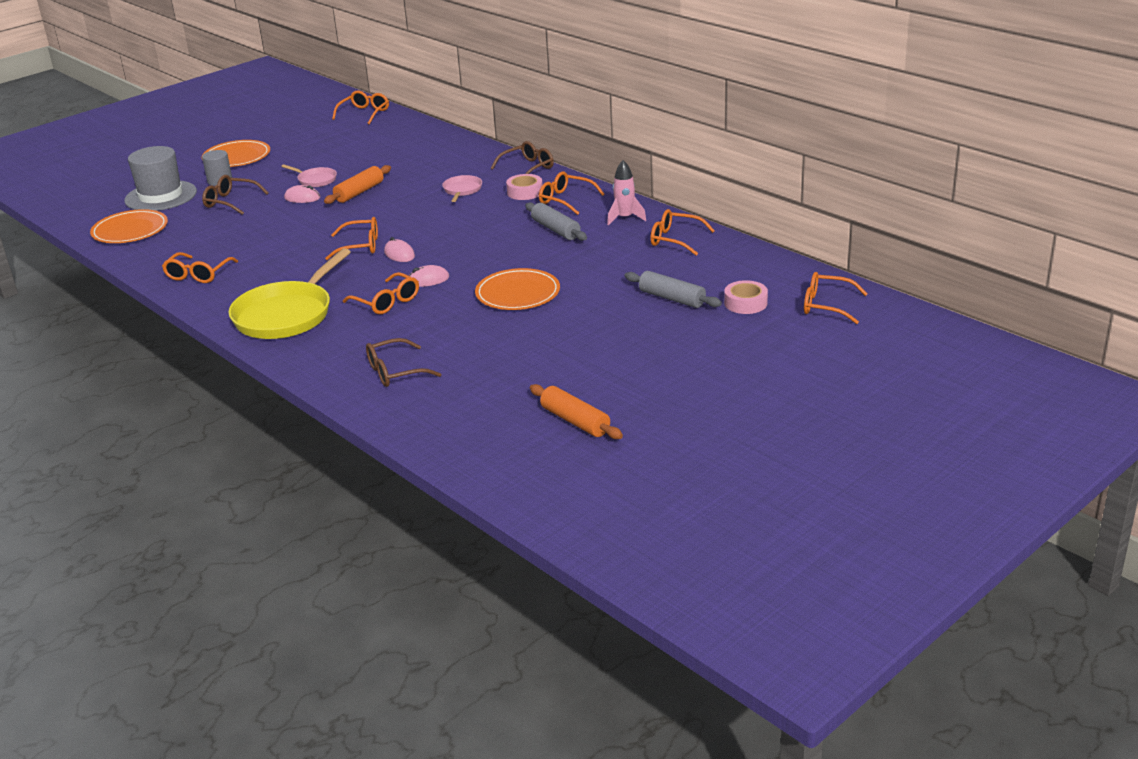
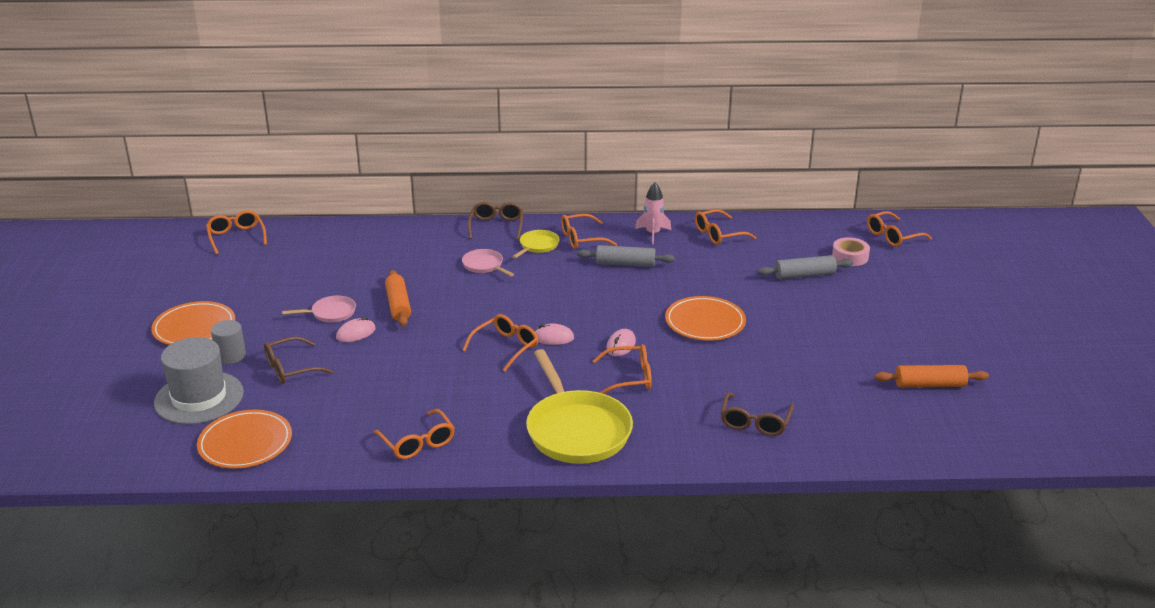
camera: 50 degrees left, 0 degrees up
(525, 192) = (538, 246): pink tape -> yellow pan

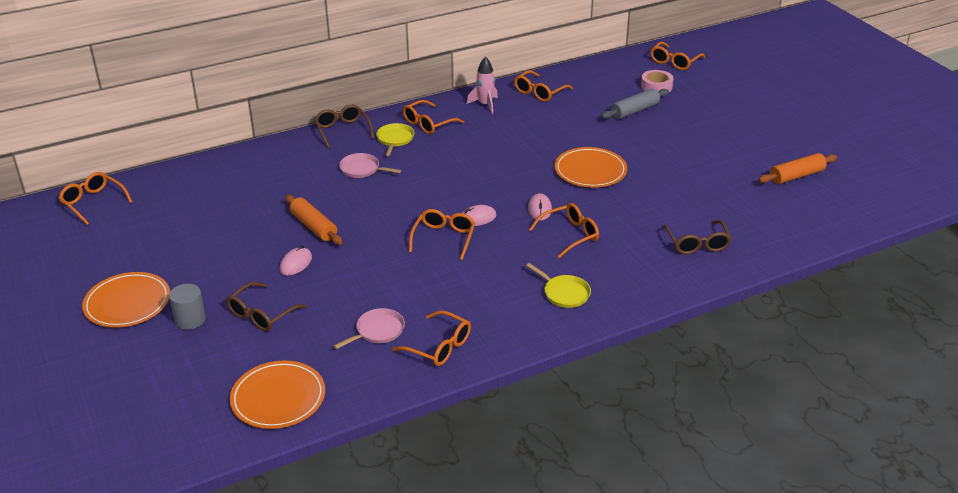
camera: 25 degrees left, 5 degrees up
(199, 398) = (193, 369): grey hat -> none
(331, 313) = (255, 251): pink pan -> pink pan (378, 331)
(576, 430) = (564, 293): yellow pan -> yellow pan, size x0.48
(625, 264) = (484, 137): grey rolling pin -> none

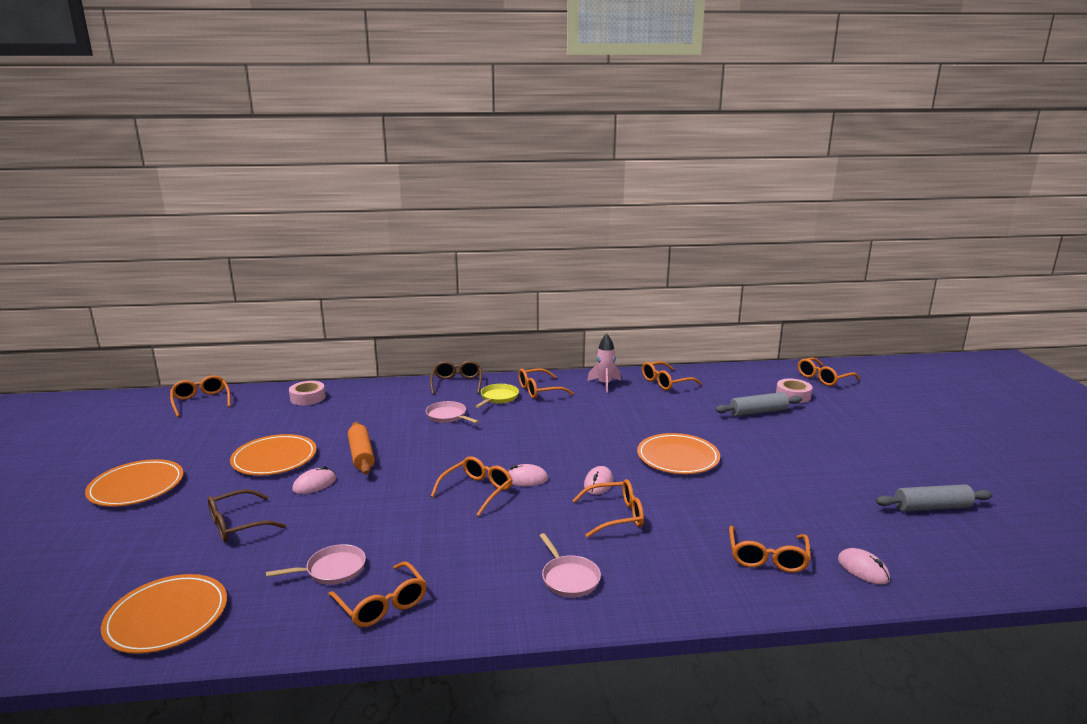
camera: 20 degrees right, 15 degrees down
(190, 320) = (171, 514): grey cylinder -> none
(204, 176) = (308, 398): none -> pink tape
(233, 247) = (274, 458): none -> orange plate
(564, 293) = (569, 578): yellow pan -> pink pan
(697, 244) = (767, 558): brown glasses -> orange glasses
(764, 237) = (863, 569): none -> pink mouse
(796, 176) = (932, 507): orange rolling pin -> grey rolling pin

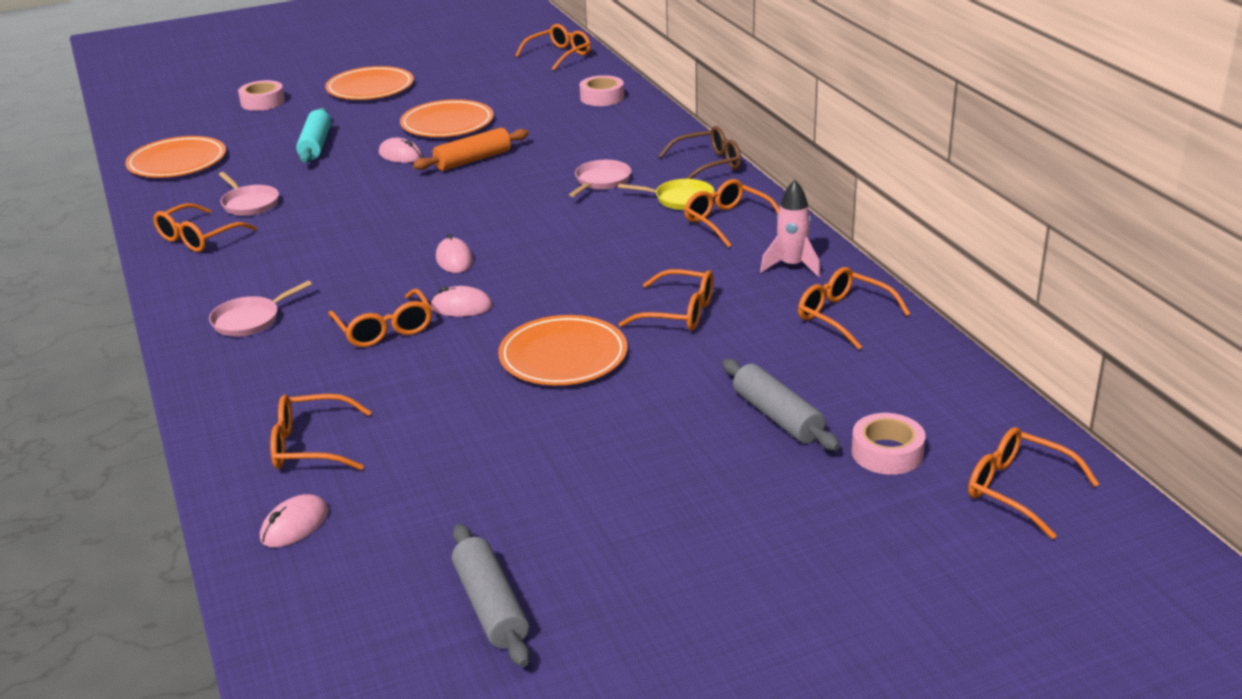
camera: 75 degrees right, 10 degrees up
(74, 551) = (262, 102): none -> pink tape
(237, 525) = (315, 145): brown glasses -> turquoise rolling pin
(477, 491) = (416, 237): orange glasses -> orange glasses (679, 313)

